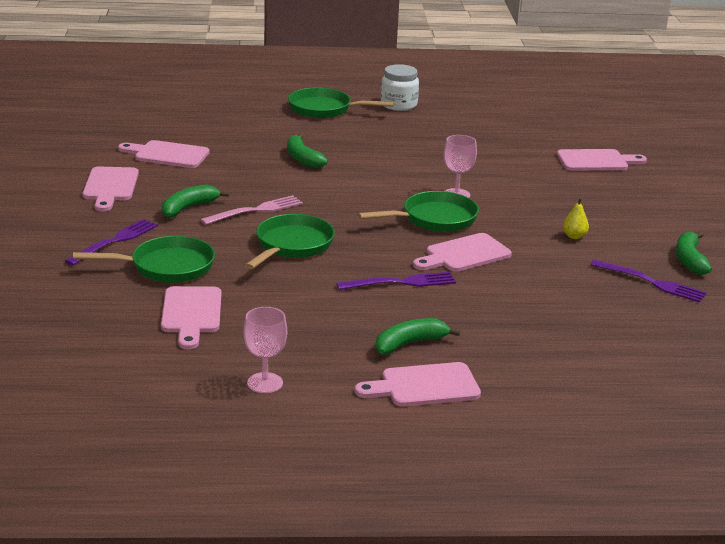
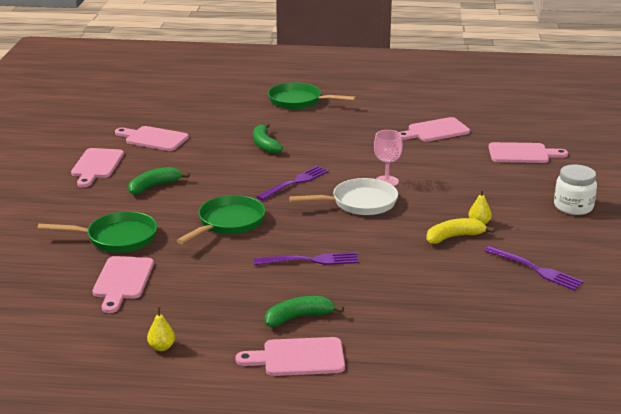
camera: 10 degrees right, 0 degrees up
(115, 241) = (83, 214): purple fork -> purple fork (295, 182)
(255, 210) = (209, 190): pink fork -> none
(265, 383) = (161, 347): pink goblet -> yellow pear
(398, 105) = (364, 98): white jar -> white jar (573, 207)
(434, 219) = (359, 203): green pan -> white pan
(464, 254) = (375, 237): pink cutting board -> pink cutting board (435, 131)
(552, 252) = (454, 237): none -> yellow banana
(690, 260) = (578, 249): green banana -> none

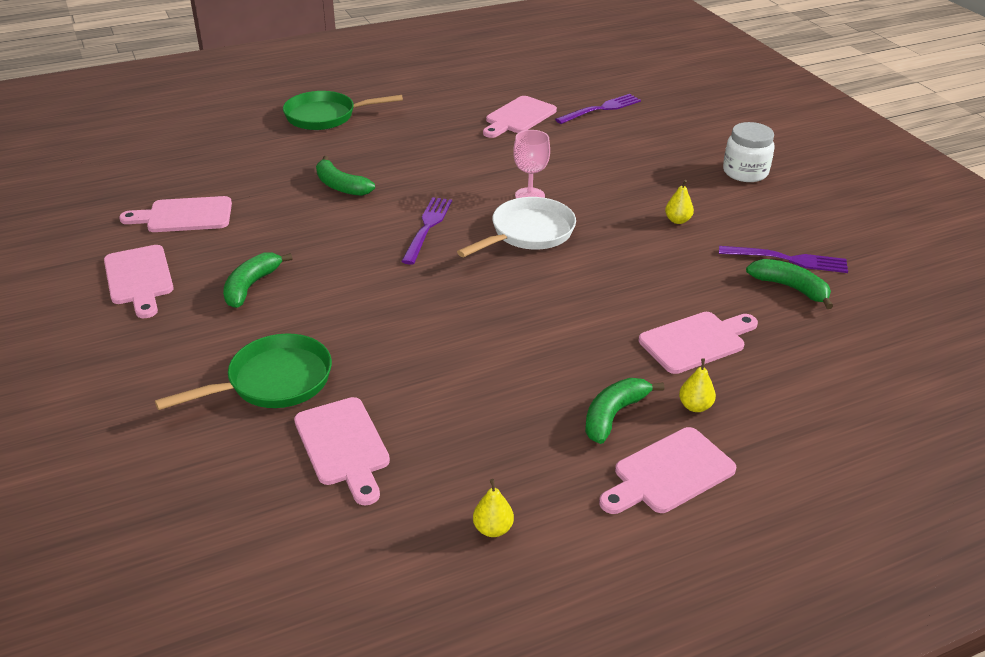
camera: 30 degrees left, 10 degrees up
(228, 223) = (400, 310): green pan -> none
(310, 260) = (549, 329): purple fork -> purple fork (601, 109)
(358, 330) = (695, 406): none -> yellow pear
(454, 237) = (670, 246): yellow banana -> none
(515, 286) = (790, 288): none -> green banana
(522, 153) = (634, 122): pink cutting board -> pink cutting board (696, 341)

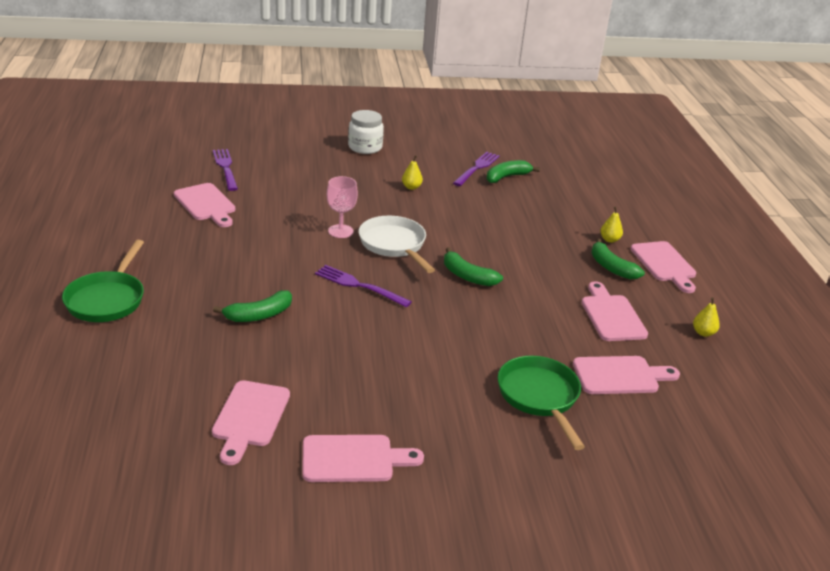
camera: 75 degrees left, 5 degrees down
(251, 286) = (401, 391): green banana -> green banana (467, 276)
(696, 341) = (549, 221): pink cutting board -> pink cutting board (611, 315)

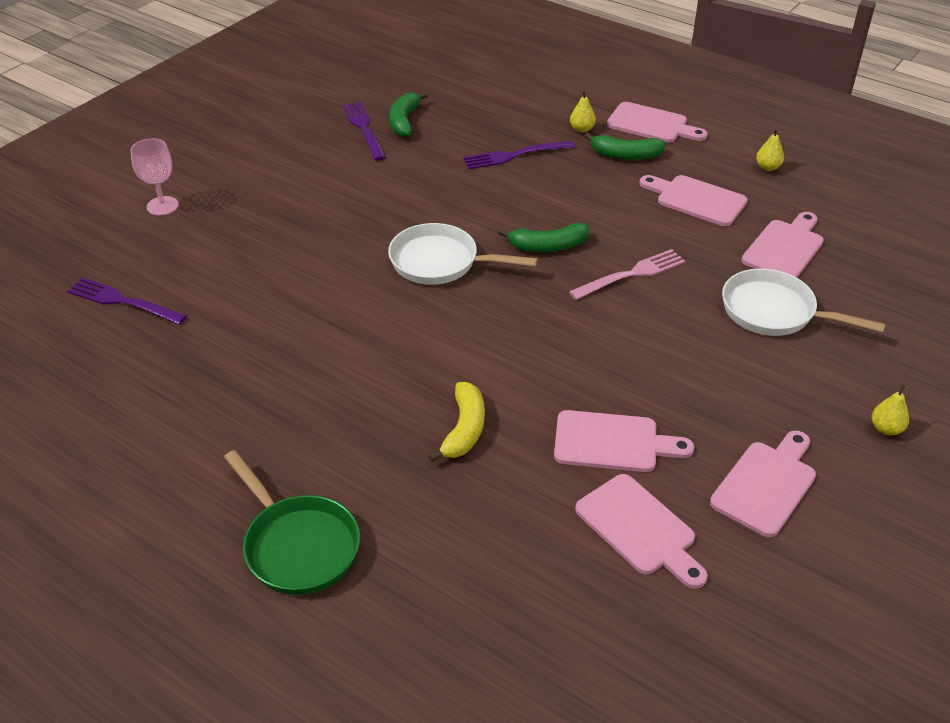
camera: 45 degrees left, 10 degrees up
(206, 204) = (185, 358): pink cutting board -> pink cutting board (612, 442)
(259, 315) = (464, 429): green banana -> yellow banana
(340, 231) = (370, 285): pink goblet -> pink goblet (162, 206)
(359, 286) = (487, 327): purple fork -> purple fork (515, 155)
(365, 147) = (222, 176): white jar -> none
(411, 187) = (345, 190): yellow pear -> yellow pear (886, 429)
(488, 319) = (631, 274): none -> pink fork
(539, 397) = (774, 312): green pan -> white pan

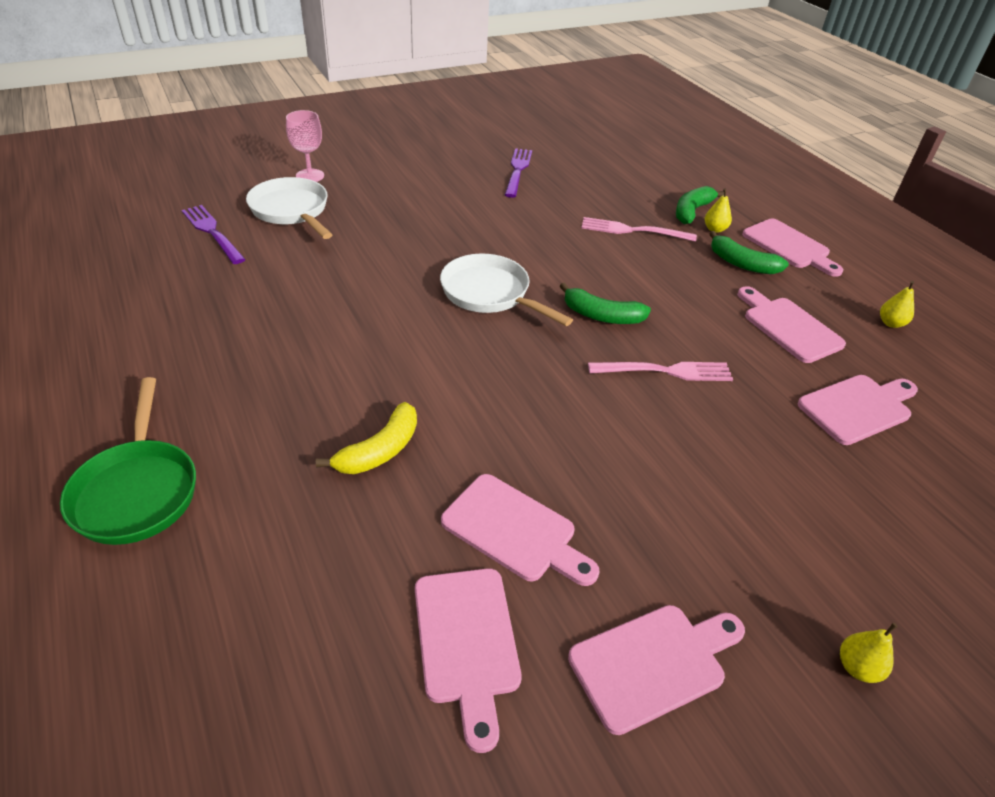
camera: 25 degrees right, 0 degrees up
(404, 121) = (557, 175): green banana -> green banana (692, 211)
(515, 155) = (633, 230): purple fork -> pink fork
(774, 312) = (800, 469): white pan -> white pan (291, 211)

